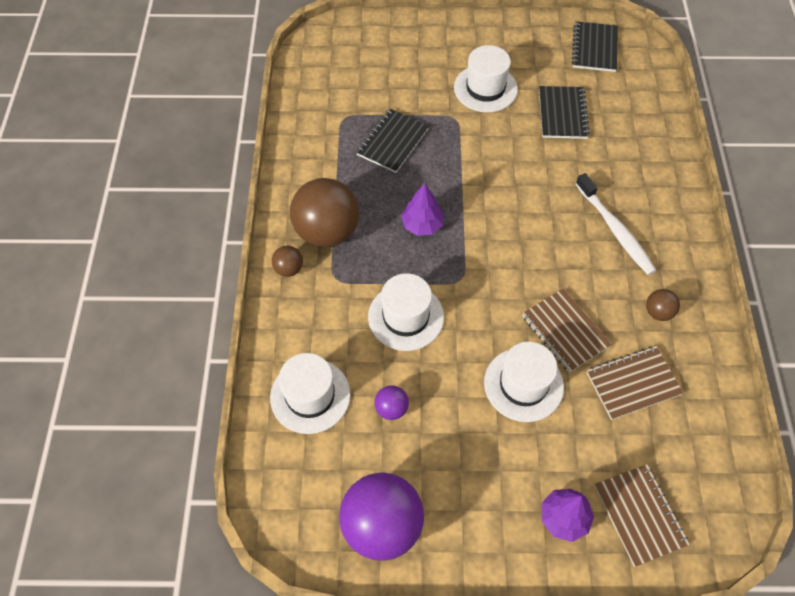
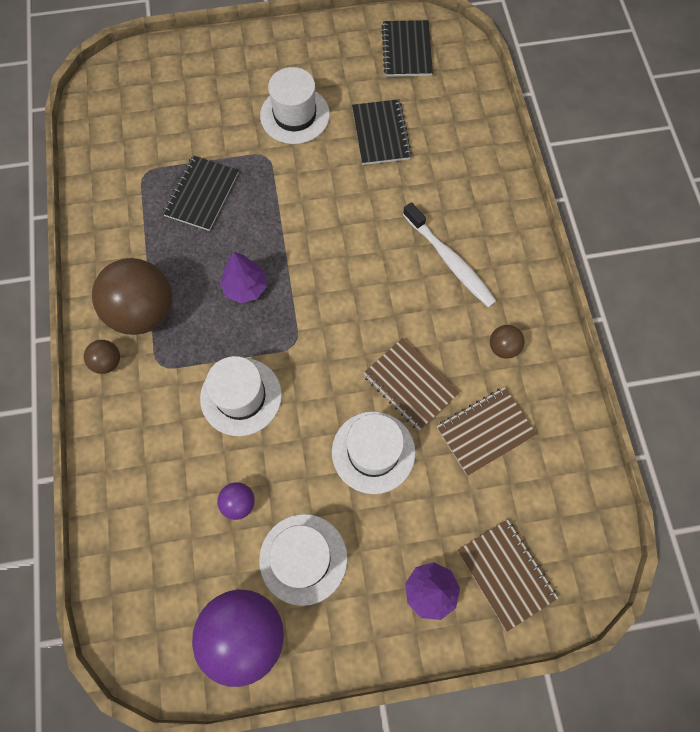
camera: 10 degrees left, 10 degrees up
(310, 396) = (150, 504): white hat -> white hat (303, 558)

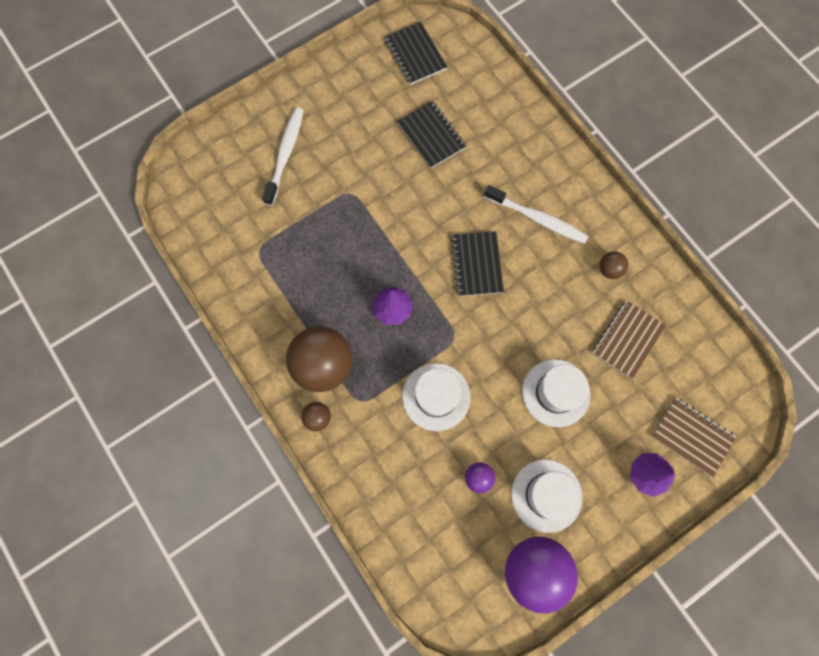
camera: 25 degrees left, 5 degrees up
(201, 194) = (316, 248): black notebook -> black notebook (477, 264)
(222, 94) = (285, 155): none -> white toothbrush
(295, 115) = (354, 148): white hat -> none
(410, 384) = (556, 329): brown notebook -> none

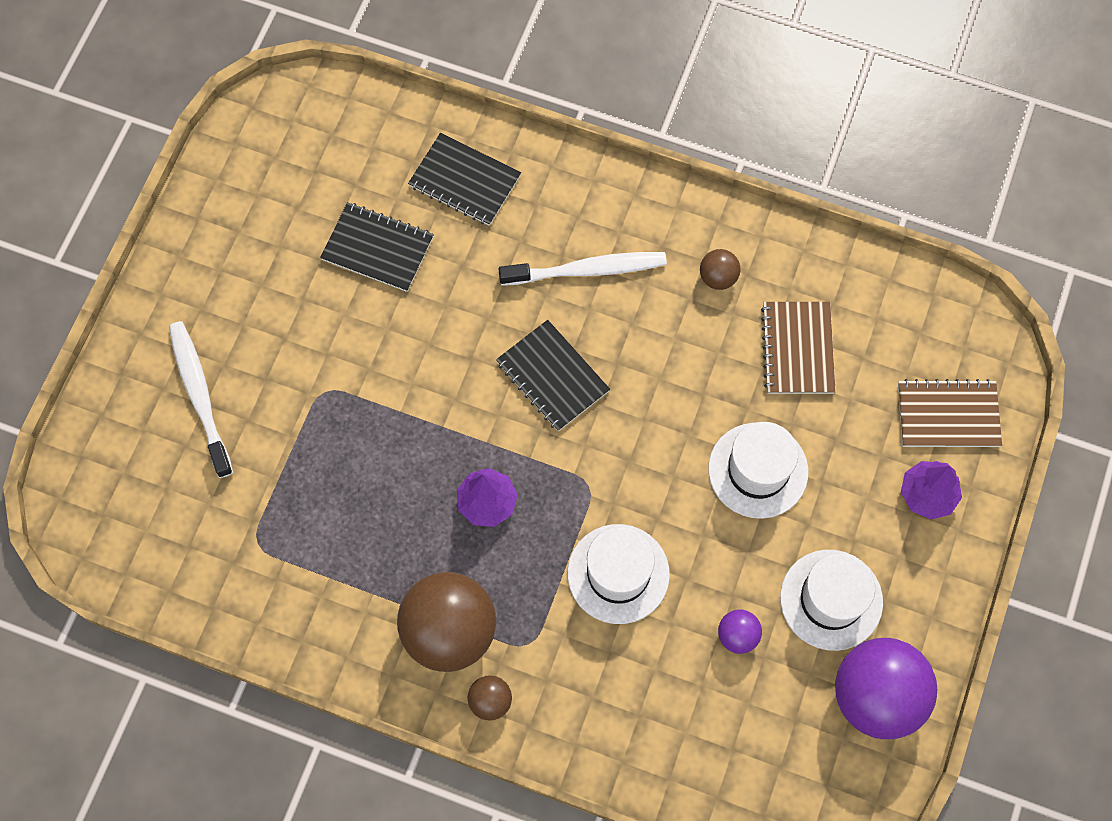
camera: 35 degrees left, 5 degrees down
(415, 54) = (279, 154): black notebook -> black notebook (465, 181)

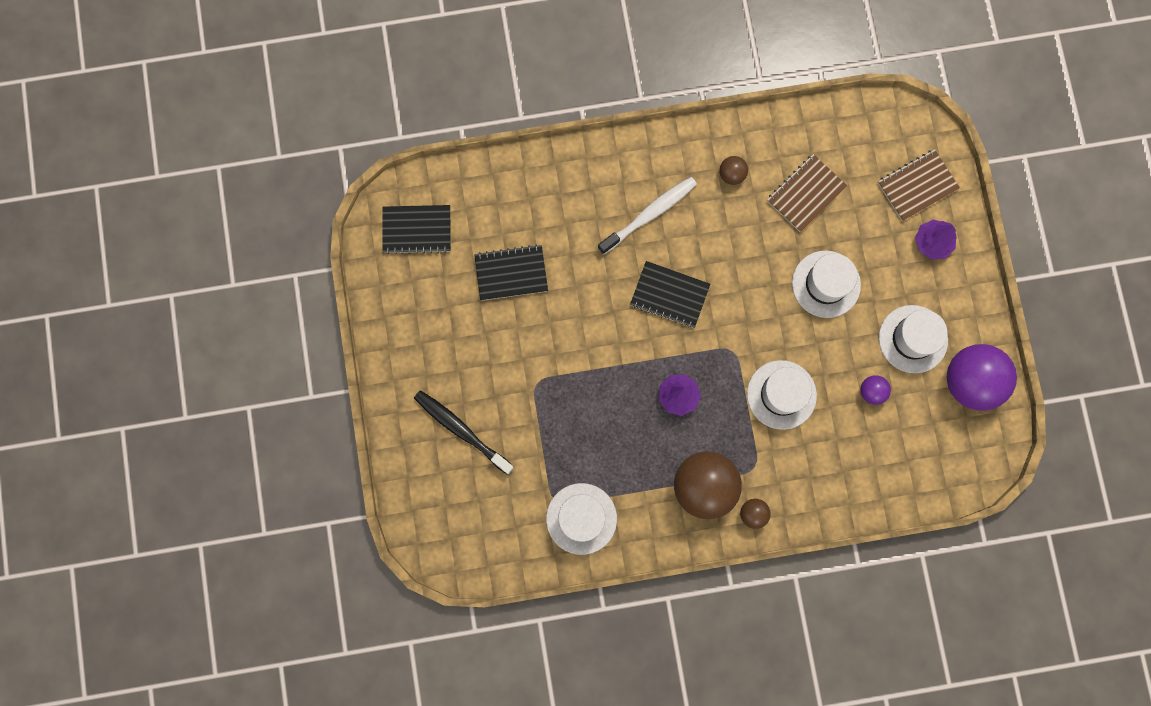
camera: 30 degrees left, 10 degrees up
(200, 396) = (461, 430): white toothbrush -> black toothbrush
(274, 583) = (581, 518): none -> white hat
(465, 181) = (538, 198): black notebook -> black notebook (417, 230)
(798, 349) = (806, 194): brown notebook -> brown notebook turned 75 degrees clockwise

